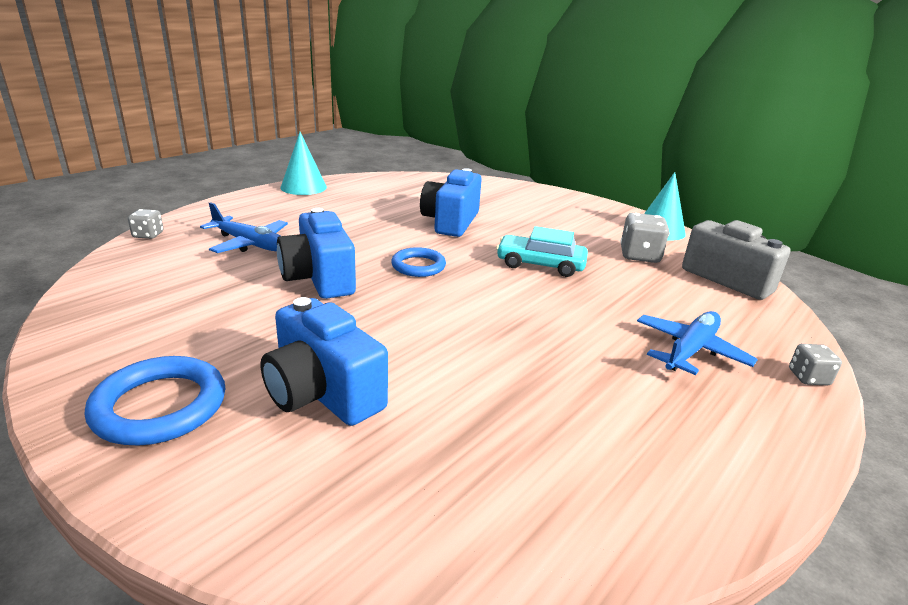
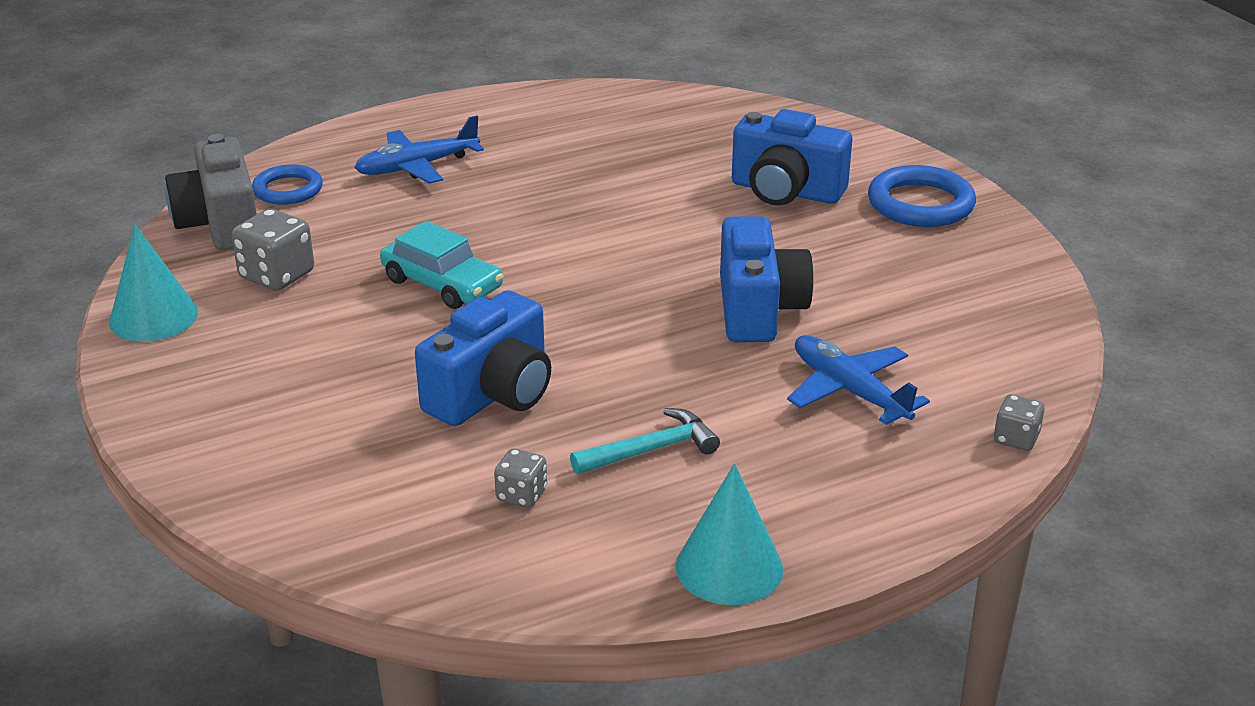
camera: 155 degrees left, 5 degrees up
(322, 393) = (786, 191): blue camera -> blue camera turned 135 degrees clockwise
(355, 212) = (651, 450): none -> turquoise hammer
(418, 266) = (615, 308): blue ring -> blue ring (288, 190)
(808, 377) = (348, 133): grey dice -> grey dice (521, 495)

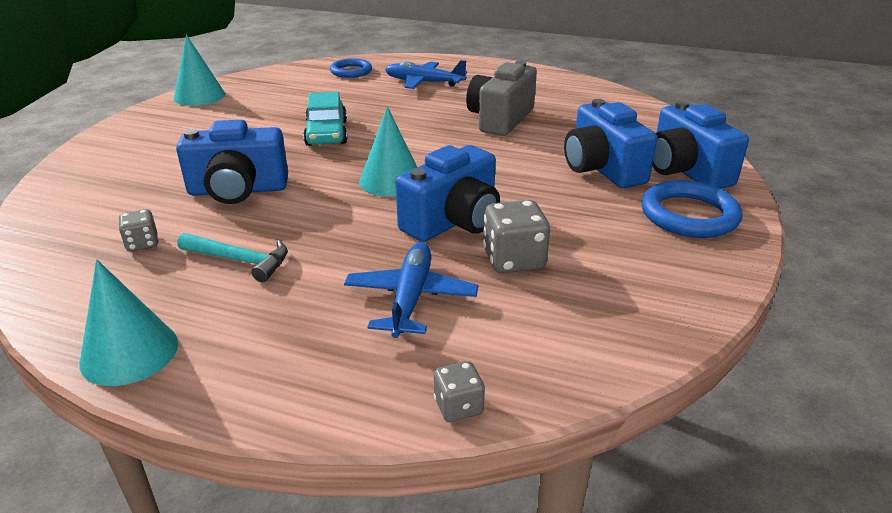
camera: 45 degrees right, 0 degrees up
(221, 224) = (298, 74): grey camera -> grey camera (500, 119)
(277, 275) = (273, 100): grey dice -> grey dice (513, 260)
(625, 301) = (391, 180): none -> turquoise cone
(853, 160) = (685, 171): none -> blue camera

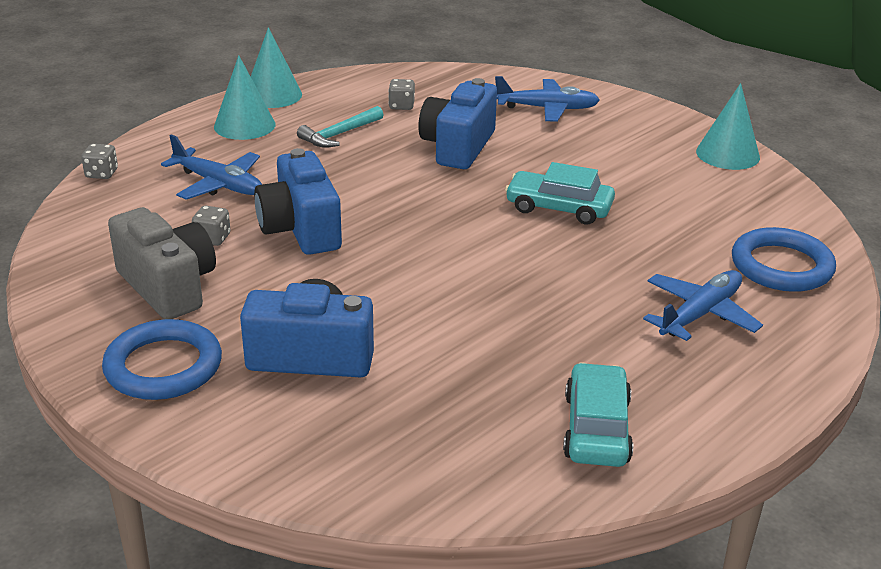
camera: 115 degrees right, 0 degrees up
(128, 168) = (546, 108): none -> blue plane
(351, 71) = (781, 266): blue ring -> blue ring, size x1.50
(391, 180) = (409, 218): turquoise cone -> turquoise cone (244, 125)
(500, 119) = (515, 334): grey camera -> grey camera (168, 286)
(513, 260) = (212, 238): grey dice -> grey dice, size x0.59
(554, 90) = (596, 428): none -> turquoise car
(685, 171) = (244, 419): blue camera -> none

